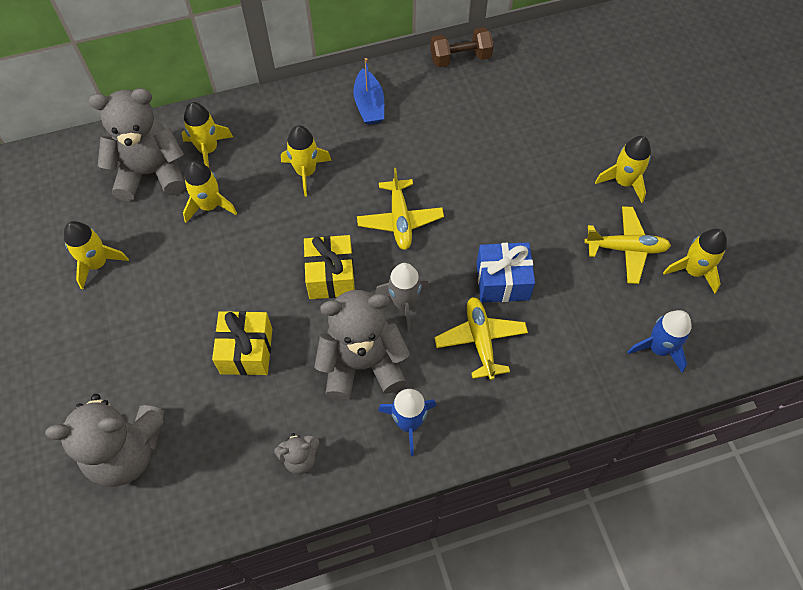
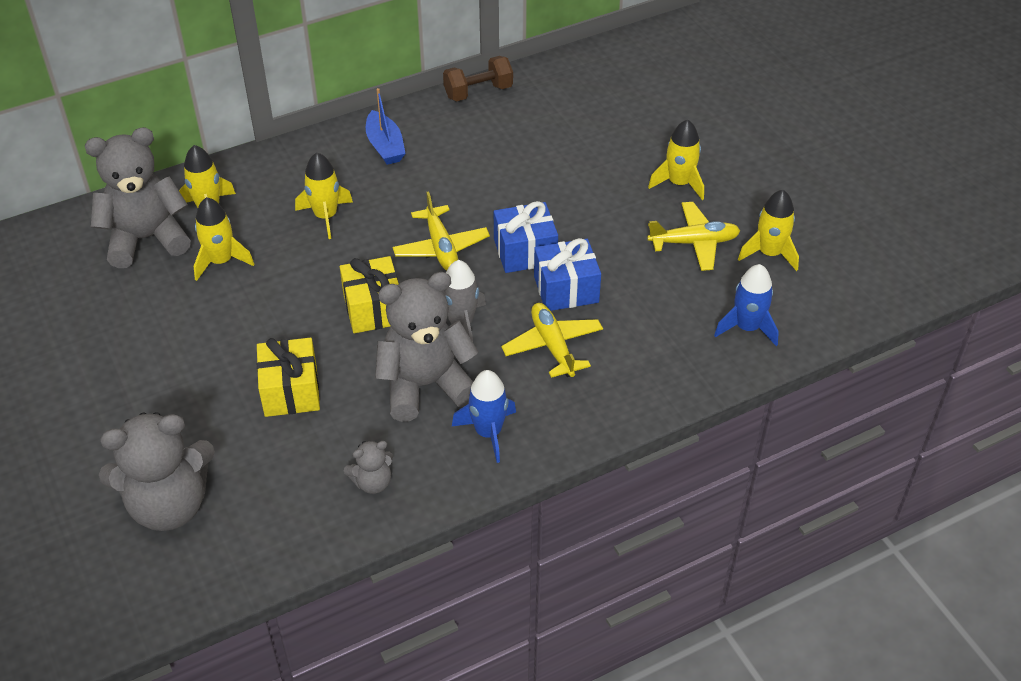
camera: 10 degrees left, 15 degrees down
(98, 263) = (100, 332): yellow rocket -> none
(473, 235) = (525, 252): none -> blue gift

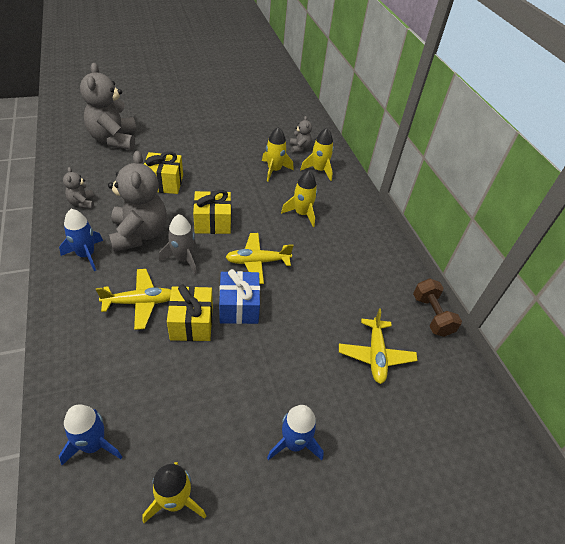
camera: 95 degrees right, 0 degrees up
(146, 239) = (299, 148): grey teddy bear -> grey teddy bear, size x0.47
(385, 146) = (368, 251): blue boat -> none
(566, 289) = (191, 323): blue gift -> yellow gift
(679, 183) = (294, 443): yellow rocket -> blue rocket
(694, 243) = (212, 432): yellow plane -> yellow plane (375, 355)

